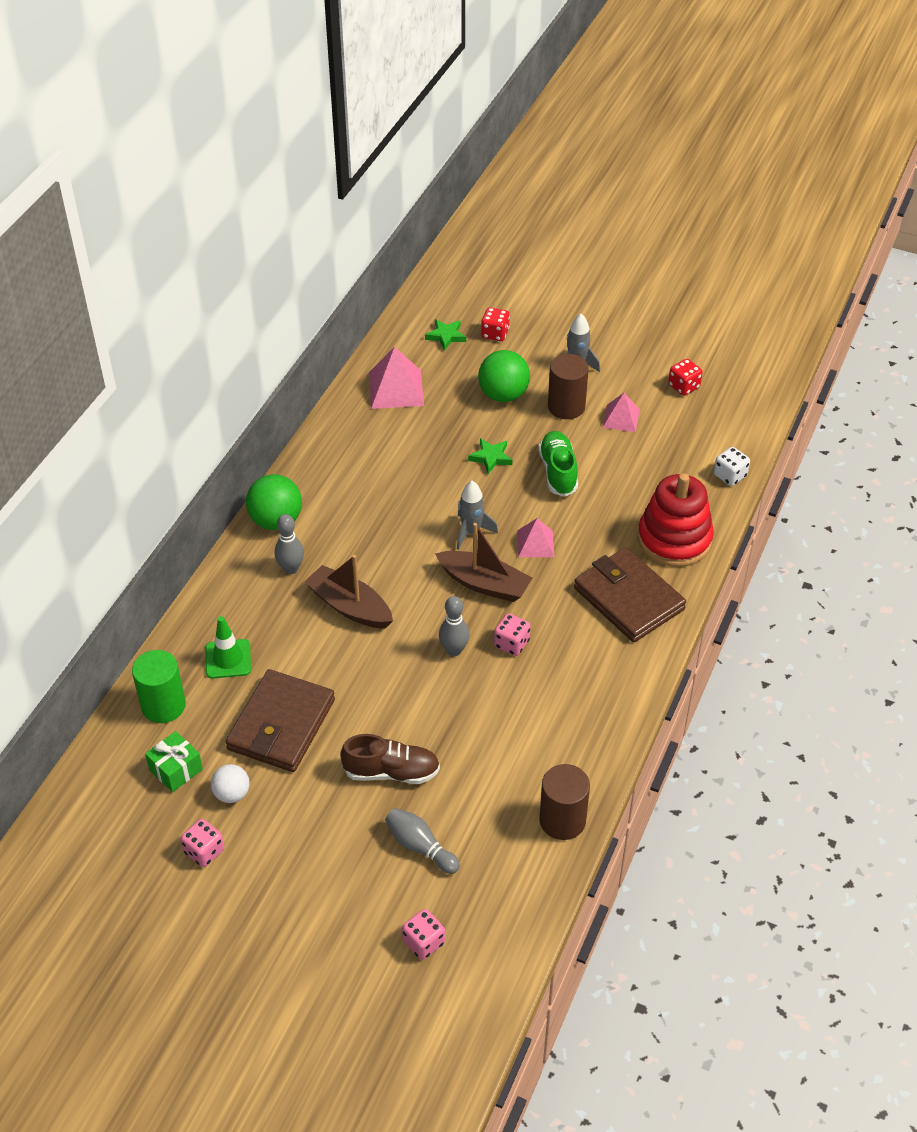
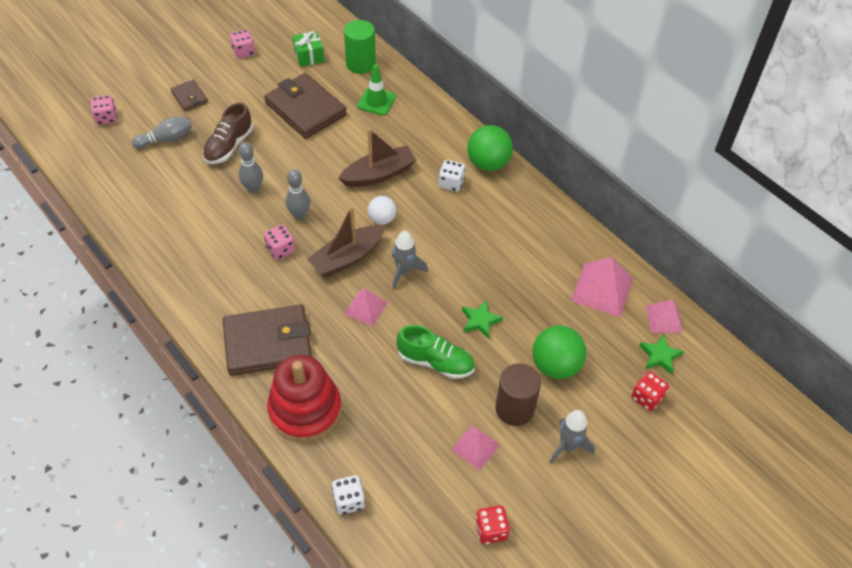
camera: 115 degrees right, 5 degrees up
(232, 794) = (272, 73): white ball -> white ball (382, 219)
(291, 568) = (435, 156): grey bowling pin -> grey bowling pin (253, 188)
(325, 540) = (451, 183): none -> white dice
(330, 865) = (189, 97): none -> brown wallet
(403, 343) = (664, 319): none -> pink pyramid
(562, 820) = (122, 213): brown cylinder -> none

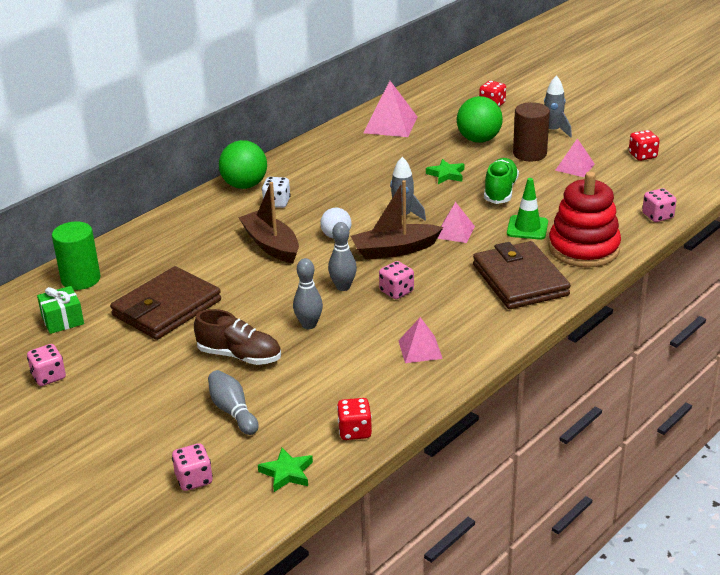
camera: 95 degrees left, 20 degrees down
(115, 201) = (354, 431): none -> red dice
(189, 97) = (146, 408): brown wallet -> none
(347, 257) = (394, 250): brown boat -> brown boat turned 120 degrees clockwise
(349, 500) = (657, 216): white dice -> pink dice
(376, 101) = (151, 260): green traffic cone -> green traffic cone (527, 228)
(659, 356) = (450, 101): green star -> green star (287, 473)
(664, 319) = (412, 100): pink pyramid -> pink pyramid (420, 349)

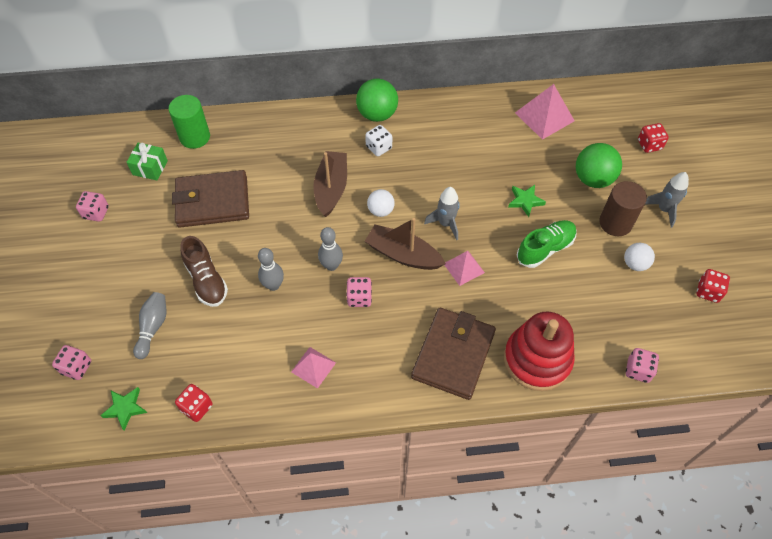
camera: 40 degrees right, 25 degrees up
(527, 228) = (520, 304): green traffic cone -> none
(575, 167) = (635, 264): pink pyramid -> white ball

